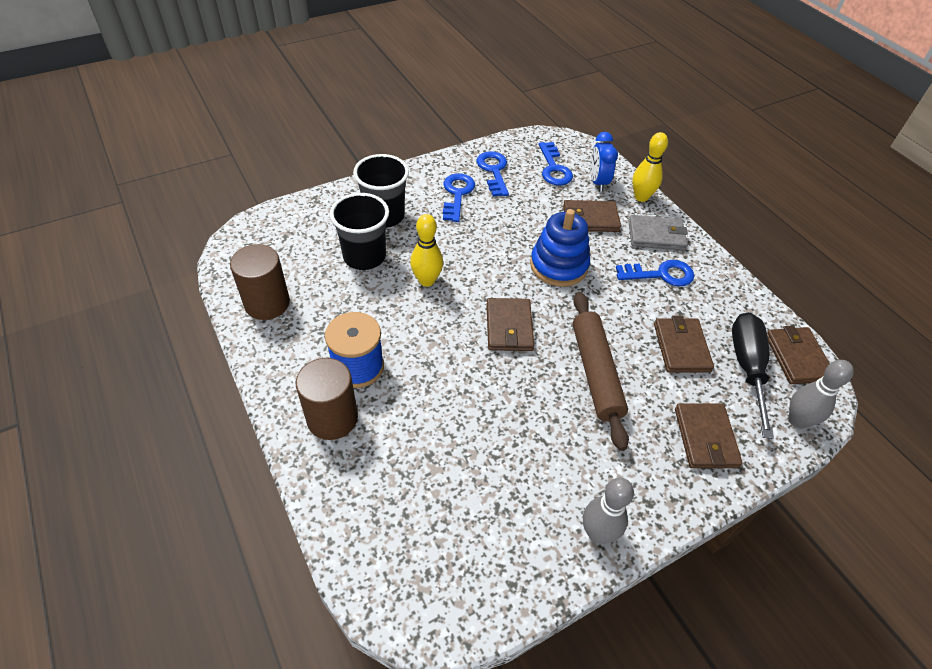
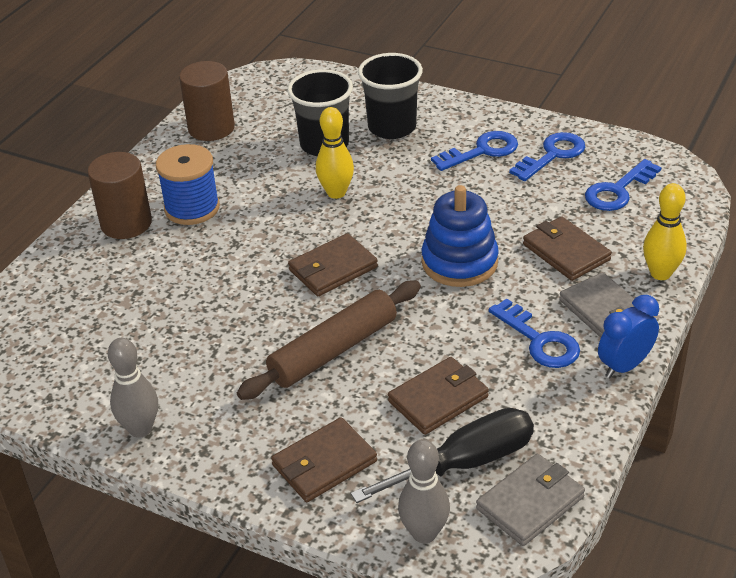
camera: 60 degrees right, 10 degrees down
(598, 182) = (640, 231): blue clock -> blue clock (624, 366)
(797, 357) = (530, 503): brown wallet -> grey wallet

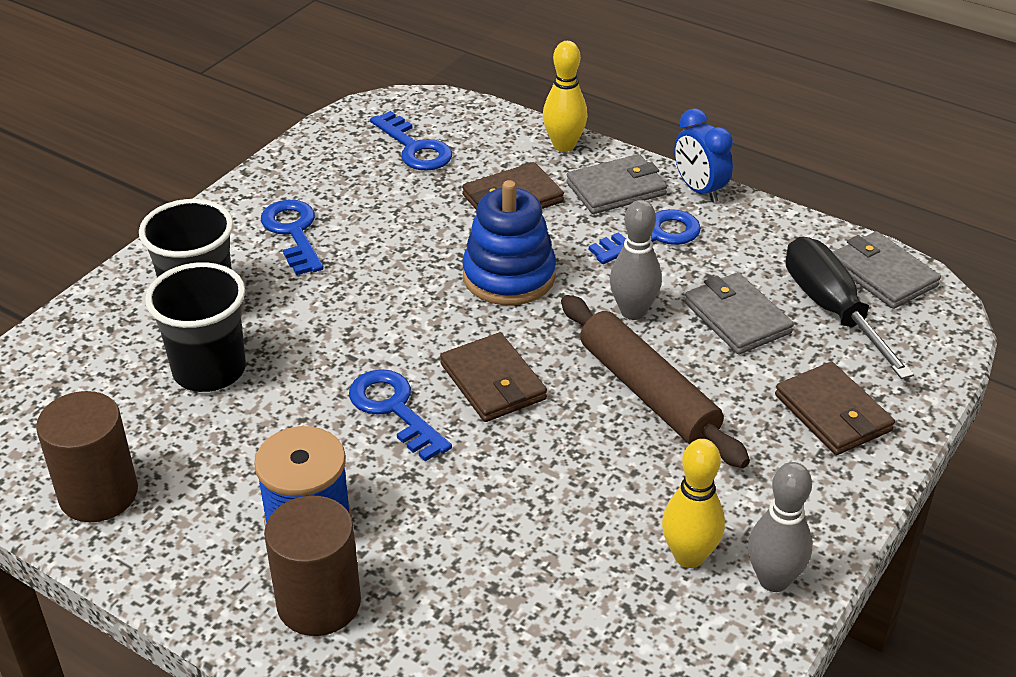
camera: 85 degrees left, 0 degrees up
(336, 193) = (330, 367): yellow bowling pin -> yellow bowling pin (689, 556)
(424, 533) = (927, 347): grey bowling pin -> grey bowling pin (633, 311)
(438, 399) = (737, 318): brown wallet -> grey wallet
(552, 155) = (327, 181): blue key -> blue key (394, 410)

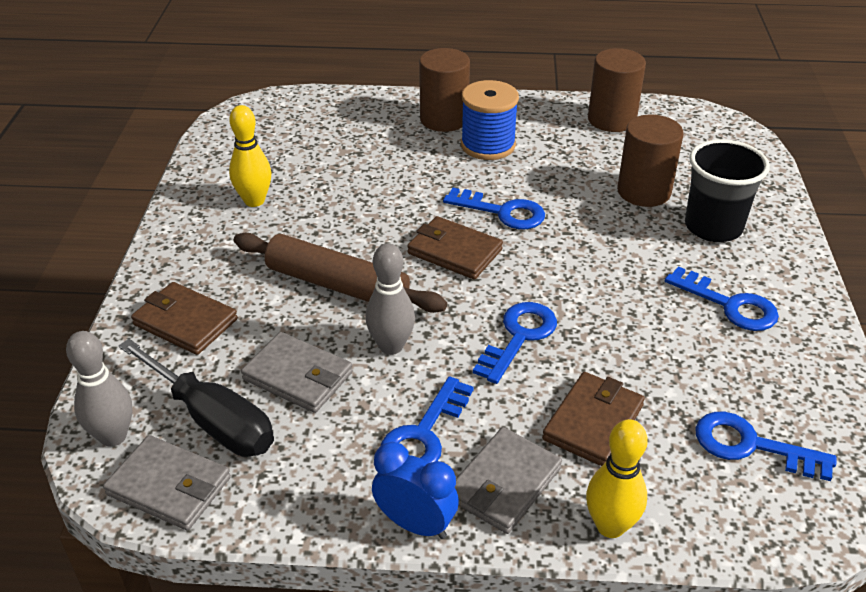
camera: 150 degrees right, 0 degrees up
(209, 370) = (644, 191): black cup -> brown cylinder
(509, 276) = (519, 337): blue stacking toy -> blue key
(773, 580) = (196, 206): grey bowling pin -> grey bowling pin (113, 436)

